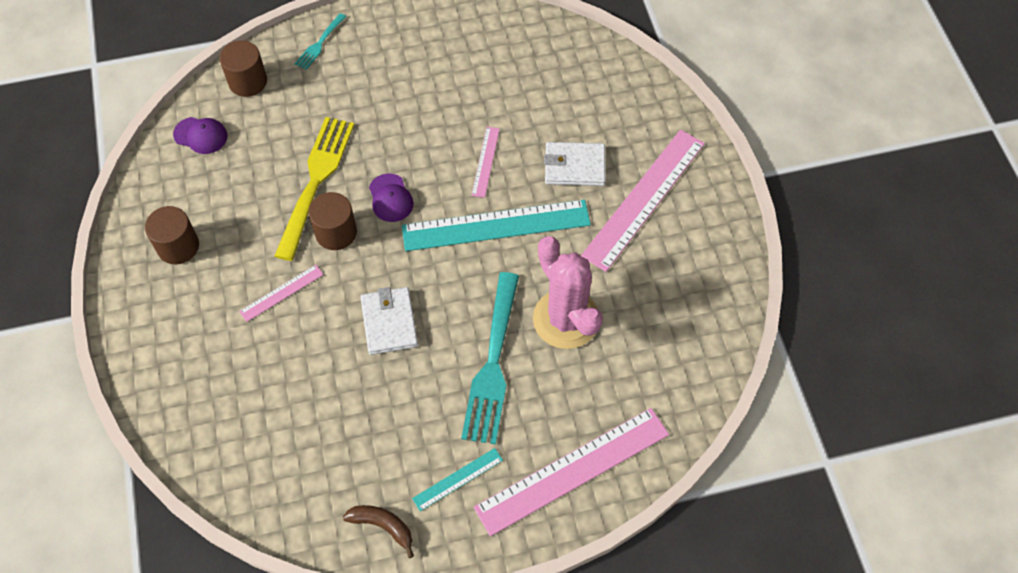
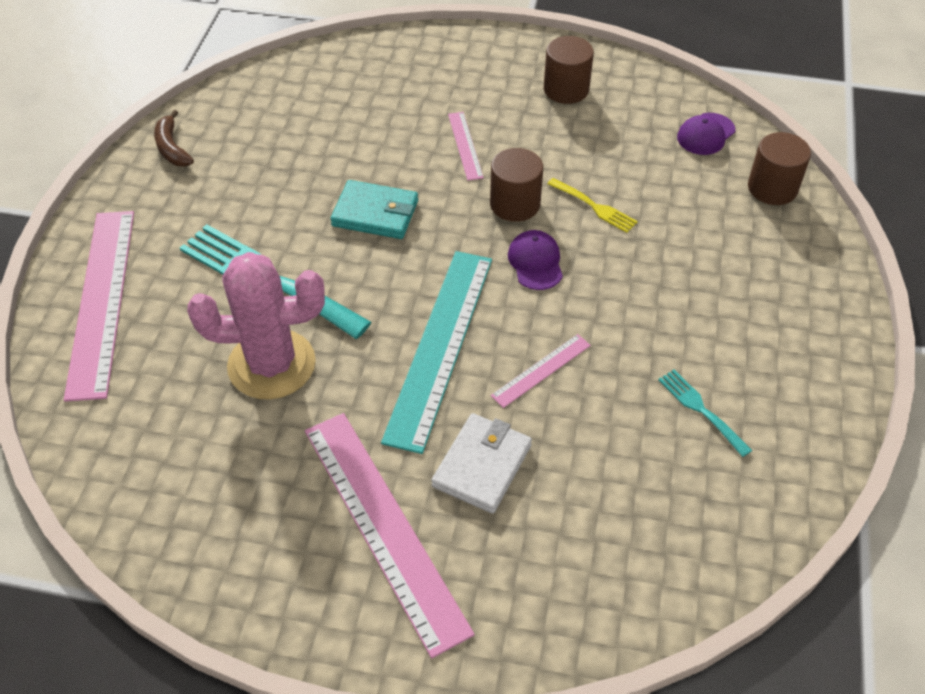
camera: 115 degrees right, 10 degrees down
(316, 181) = (594, 207): yellow fork -> yellow fork, size x0.48
(319, 43) = (813, 267): turquoise fork -> turquoise fork (701, 409)
(383, 526) = (172, 148): brown banana -> brown banana turned 105 degrees clockwise
(389, 322) = (375, 213): white wallet -> turquoise wallet
(390, 198) = (535, 262): purple cap -> purple cap turned 75 degrees clockwise
(457, 479) = (170, 210): turquoise ruler -> none
(485, 161) = (541, 370): pink ruler -> pink ruler turned 75 degrees counterclockwise

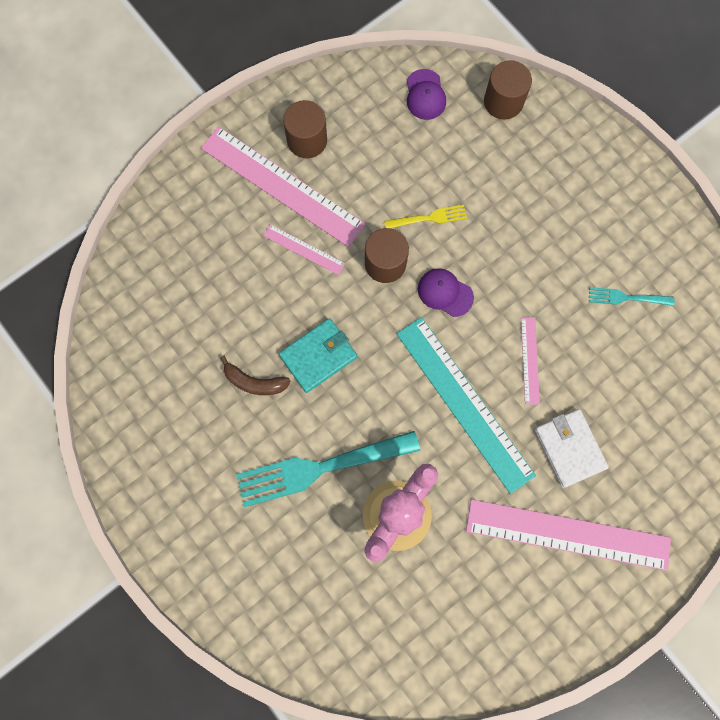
camera: 50 degrees left, 25 degrees up
(101, 300) = (249, 589): pink ruler -> pink ruler (282, 186)
(172, 148) = (131, 446): brown banana -> brown banana (254, 382)

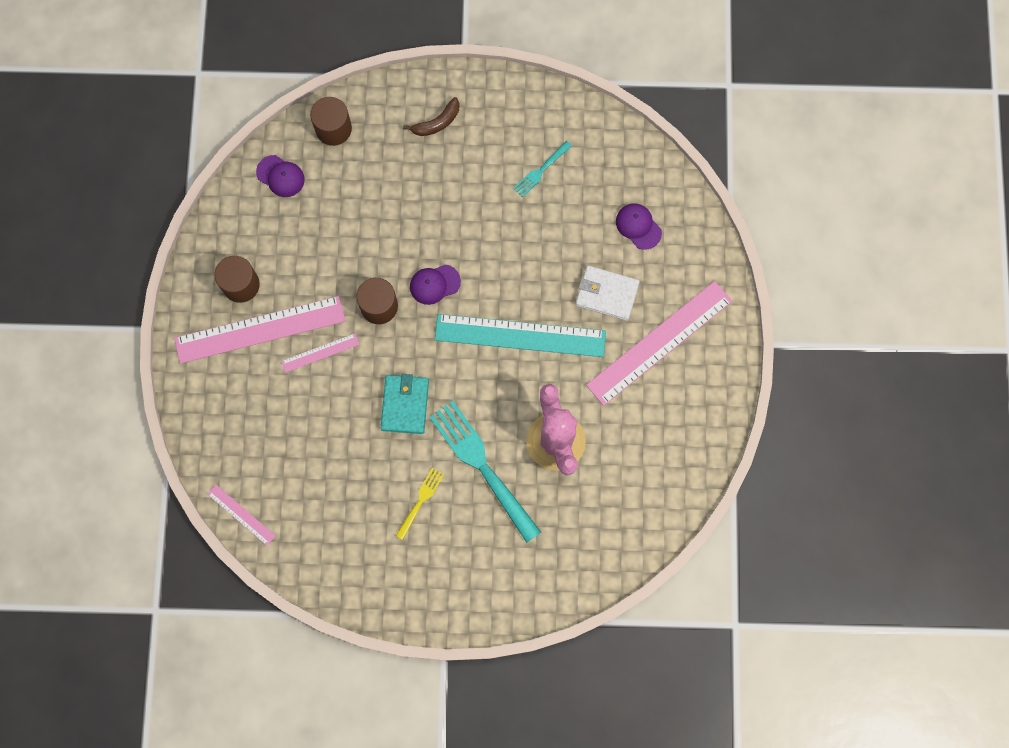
camera: 50 degrees left, 0 degrees up
(254, 382) = (385, 462): brown banana -> brown banana (437, 122)
(320, 468) = (482, 466): turquoise fork -> turquoise fork turned 120 degrees clockwise
(429, 218) = (373, 250): yellow fork -> yellow fork (421, 501)
(530, 360) = (528, 268): pink ruler -> pink ruler (241, 514)
(656, 425) = (638, 226): none -> purple cap

